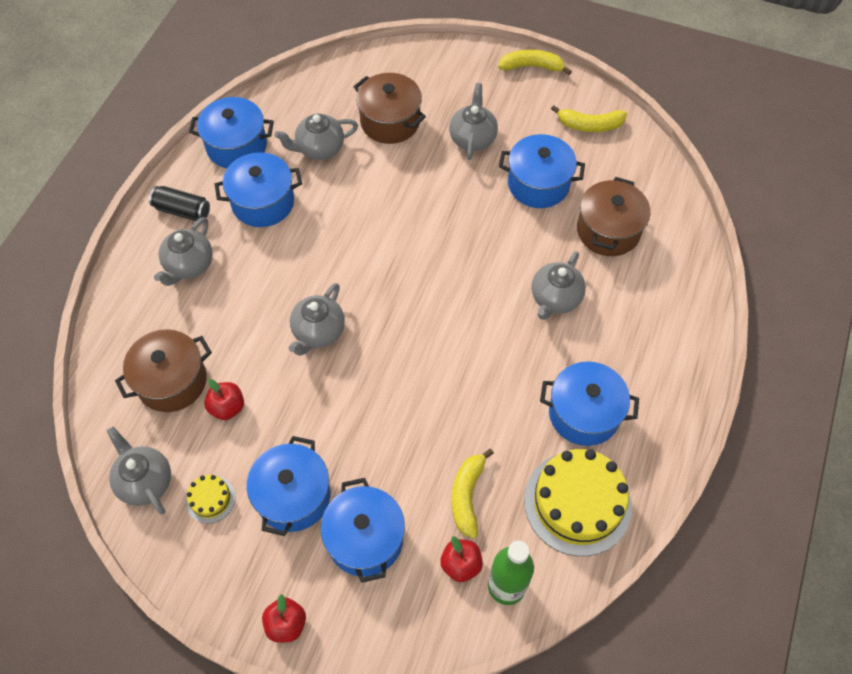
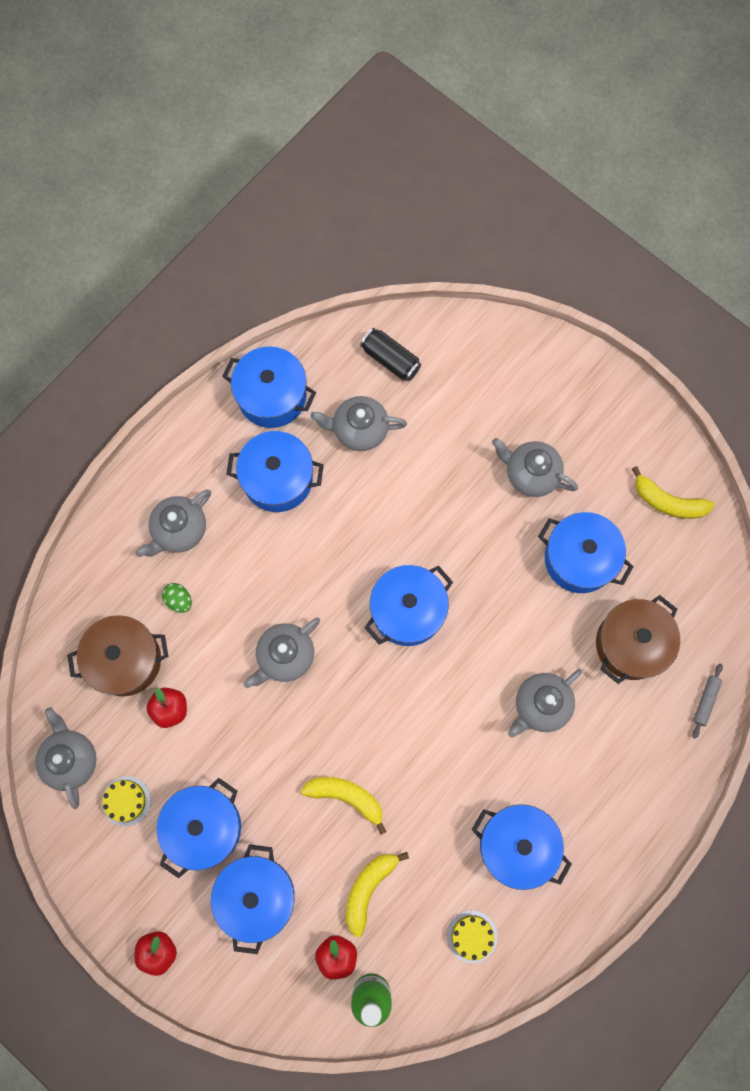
camera: 20 degrees right, 15 degrees up
(182, 210) = (191, 460): black can -> black can (390, 359)
(206, 318) = (179, 600): none -> green egg
(390, 121) = (448, 420): brown pot -> none
(412, 264) = (408, 610): none -> blue pot
(472, 138) = (530, 474): grey teapot -> grey teapot turned 90 degrees counterclockwise
(532, 66) = (635, 399): yellow banana -> yellow banana (347, 797)
(577, 503) = (472, 936): yellow cake -> yellow cake, size x0.46
(687, 252) = (705, 701): none -> grey rolling pin

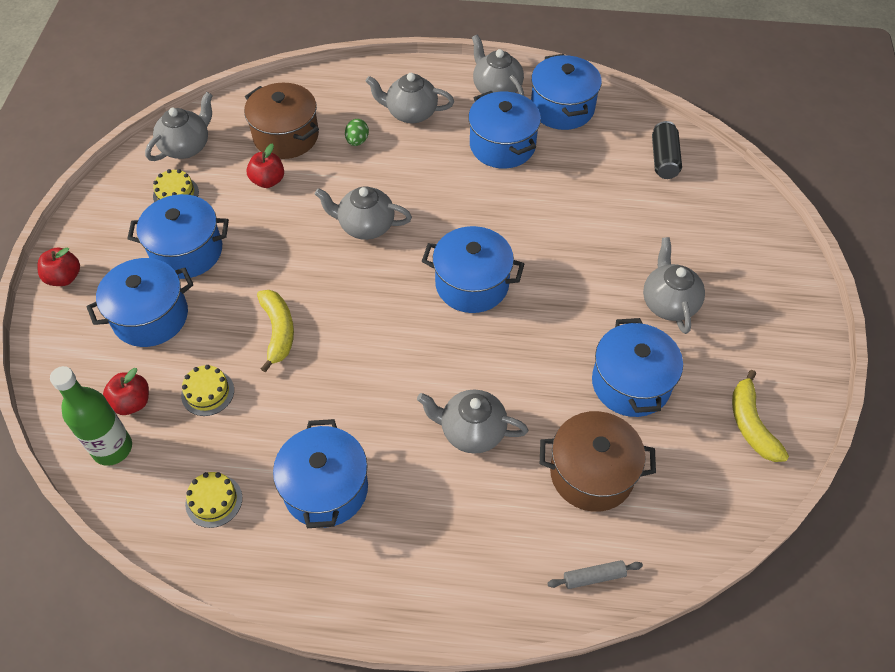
camera: 55 degrees right, 20 degrees down
(359, 430) = (589, 171): grey teapot -> grey teapot (496, 89)
(368, 888) = (207, 392): yellow banana -> yellow cake

